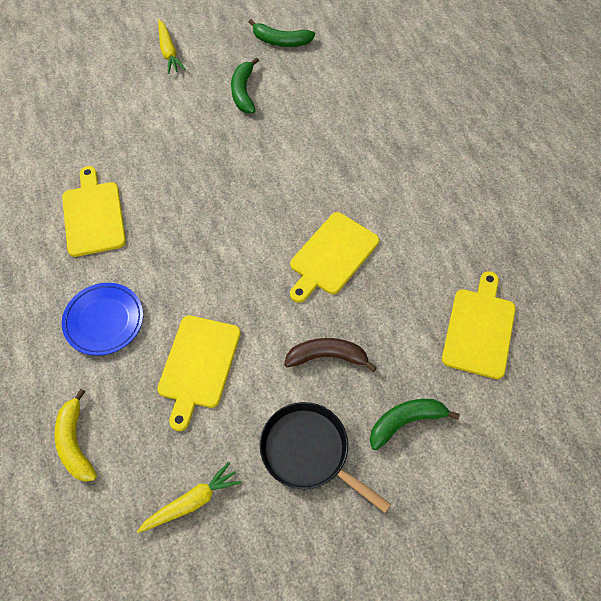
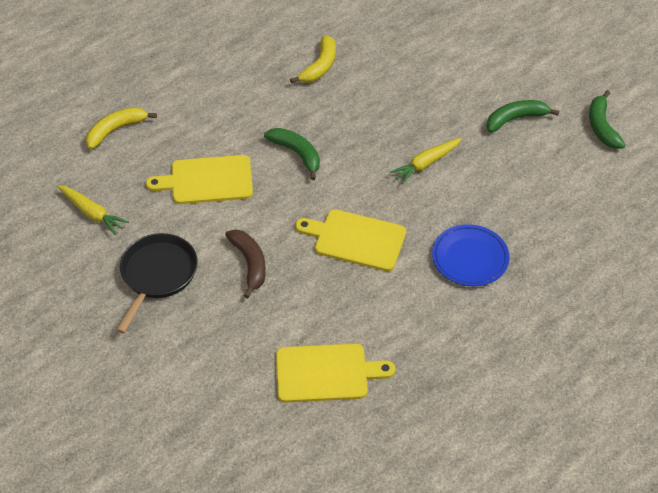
camera: 70 degrees right, 10 degrees down
(93, 215) = (319, 66): yellow cutting board -> yellow banana
(104, 321) = (223, 109): blue plate -> blue plate (470, 258)
(169, 52) = (532, 50): yellow carrot -> yellow carrot (426, 164)
(405, 422) = (208, 336): green banana -> green banana (297, 154)

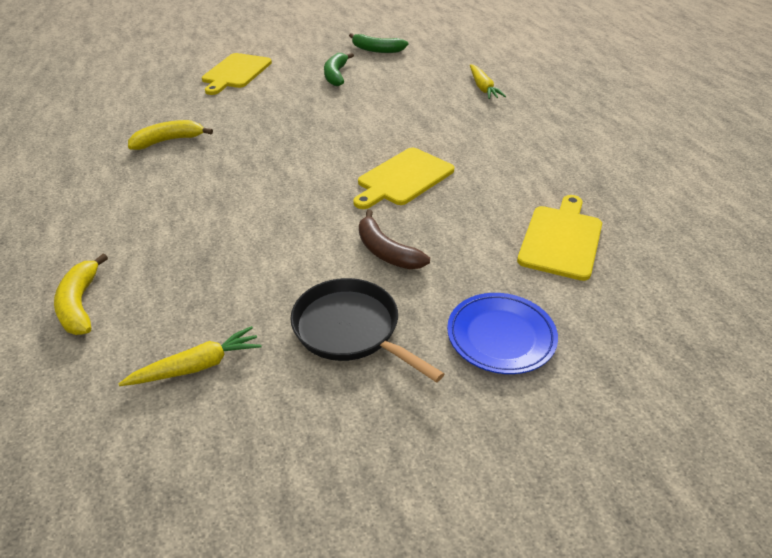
camera: 65 degrees left, 10 degrees down
(207, 180) = (241, 250): yellow cutting board -> yellow cutting board (236, 72)
(249, 264) = (386, 251): brown banana -> brown banana turned 135 degrees counterclockwise
(297, 154) = (264, 182): green banana -> none
(319, 66) = (168, 141): yellow banana -> yellow banana turned 75 degrees counterclockwise
(426, 164) = (345, 122): yellow carrot -> yellow carrot (483, 88)
(470, 258) = (466, 130): blue plate -> blue plate (501, 336)

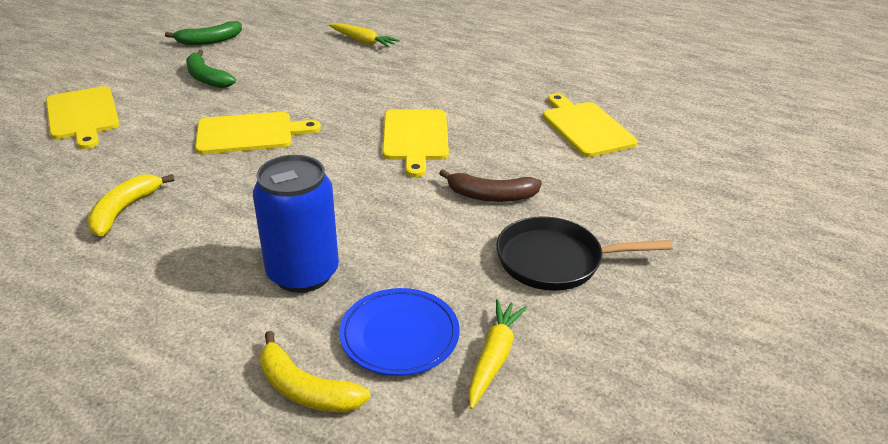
camera: 45 degrees left, 5 degrees down
(189, 232) = (303, 273): none -> blue can
(303, 124) = (249, 133): none -> yellow cutting board
(501, 336) = (645, 206): blue plate -> blue plate (399, 336)

